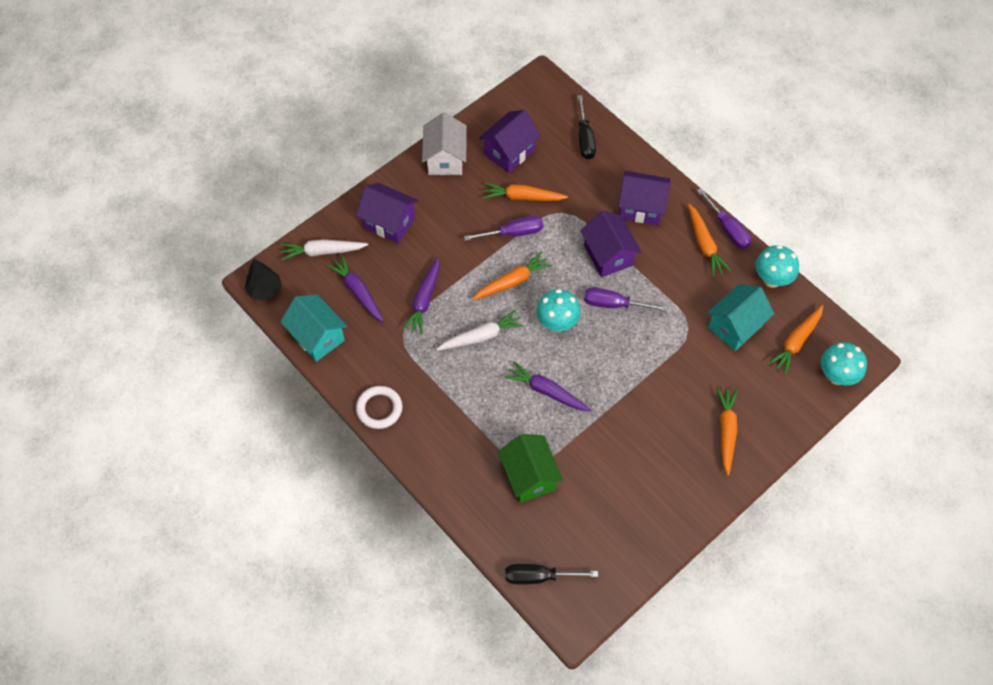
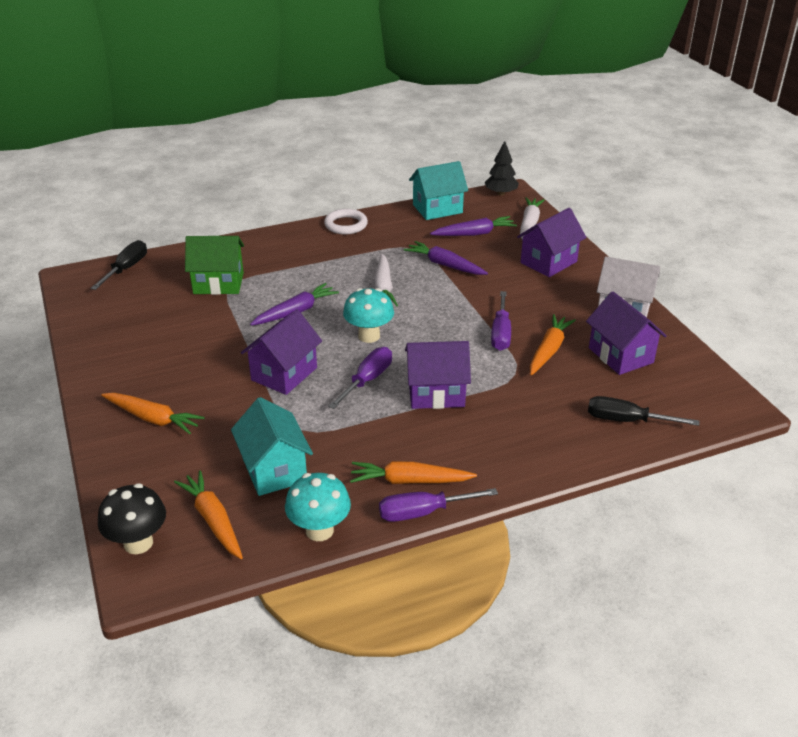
camera: 110 degrees right, 25 degrees down
(512, 281) = (437, 319): orange carrot -> none
(641, 208) = (494, 440): purple house -> purple house (284, 374)
(836, 375) = (138, 543): turquoise mushroom -> black mushroom

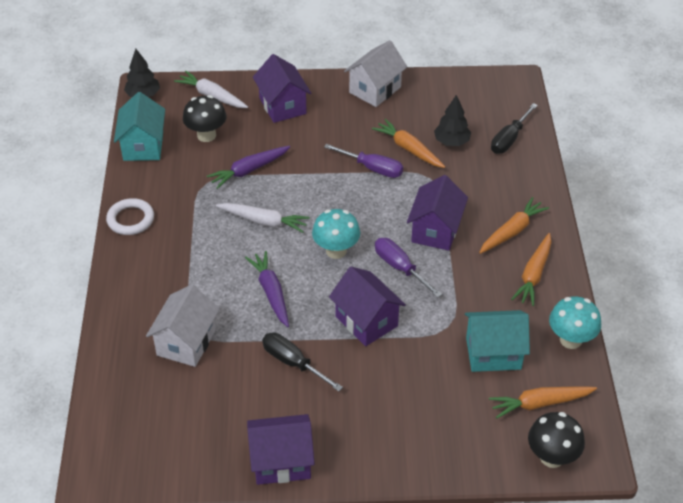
camera: 70 degrees left, 10 degrees up
(126, 269) = (109, 419): black screwdriver -> black screwdriver (293, 363)
(153, 418) = (393, 427): orange carrot -> orange carrot (512, 231)
(218, 283) = (186, 342): green house -> white house
(424, 512) = (569, 276): purple screwdriver -> none
(474, 234) = (206, 135): purple carrot -> black mushroom
(585, 377) = (451, 142): none -> black tree
(620, 355) = (433, 113): purple house -> purple house (281, 462)

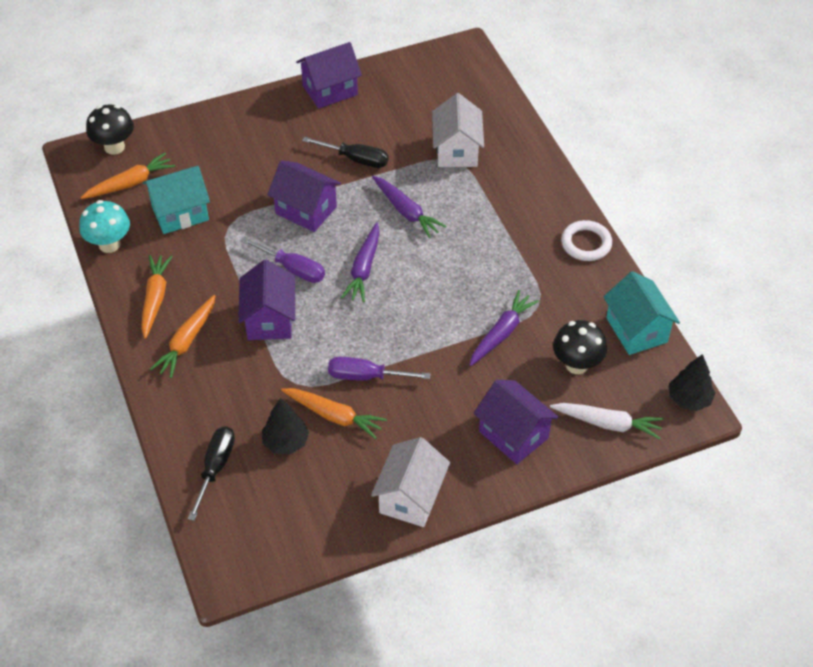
camera: 160 degrees right, 5 degrees up
(263, 221) = (452, 279): white carrot -> none
(336, 251) = (363, 268): turquoise mushroom -> purple carrot

